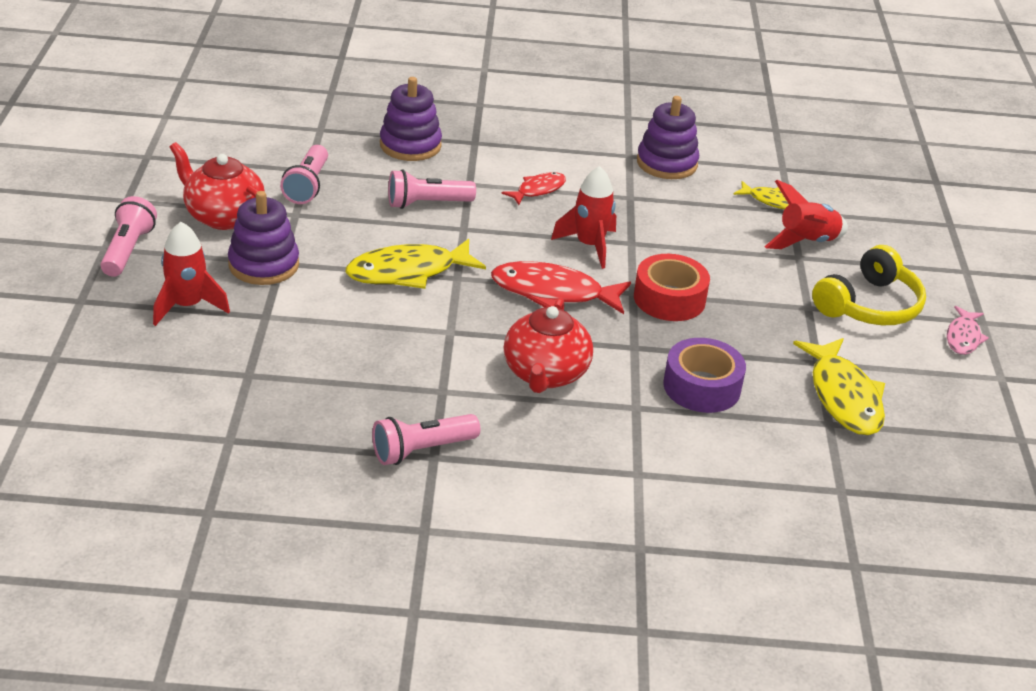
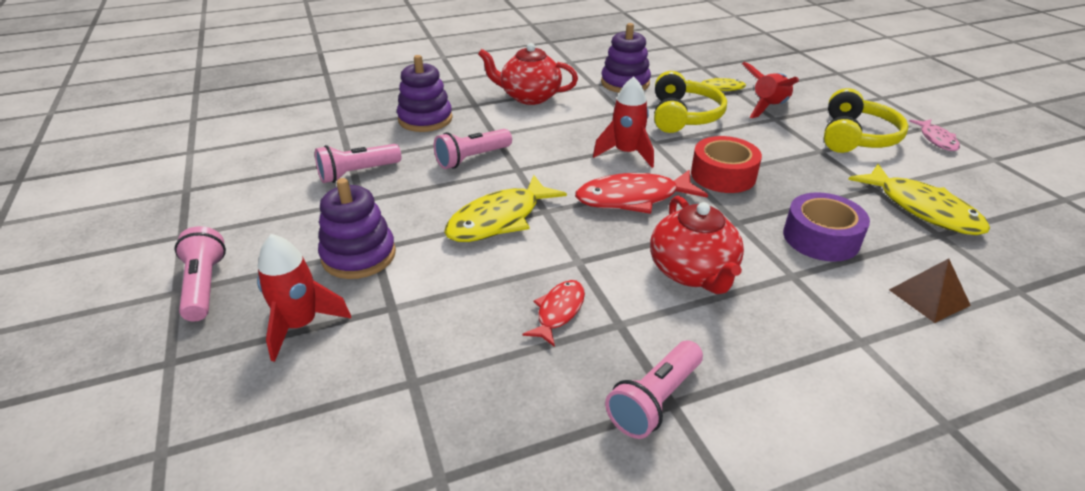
camera: 20 degrees left, 0 degrees up
(223, 216) = (292, 222): red teapot -> red teapot (529, 97)
(307, 186) = (357, 173): pink flashlight -> pink flashlight turned 75 degrees clockwise
(538, 190) = (551, 124): red fish -> red fish (558, 311)
(695, 223) = (684, 116): none -> yellow headphones
(744, 466) = (929, 297): none -> brown pyramid

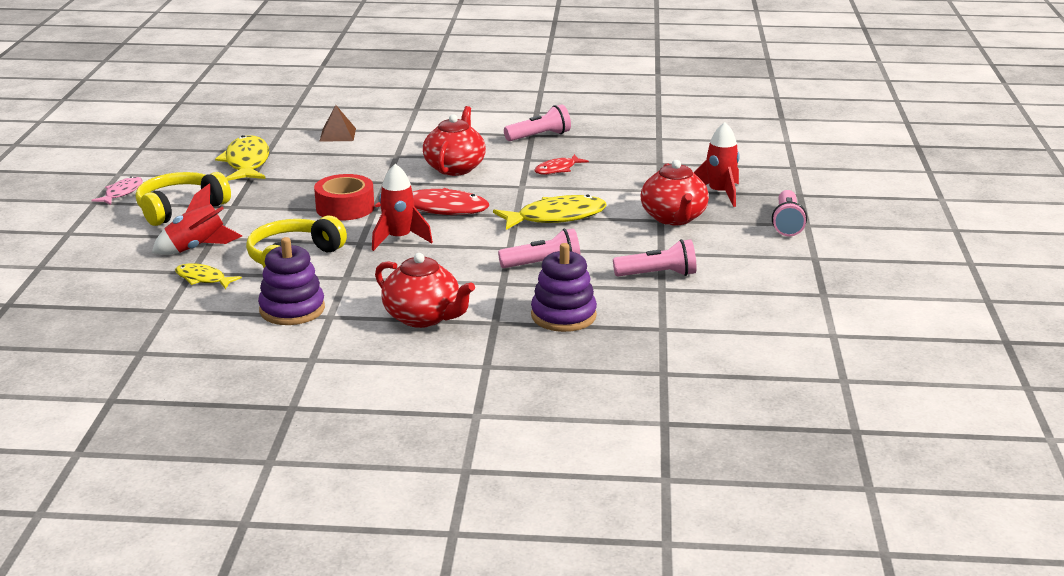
camera: 155 degrees left, 10 degrees down
(359, 255) = (673, 218): purple stacking toy -> red teapot
(821, 238) = (346, 164): purple tape -> none

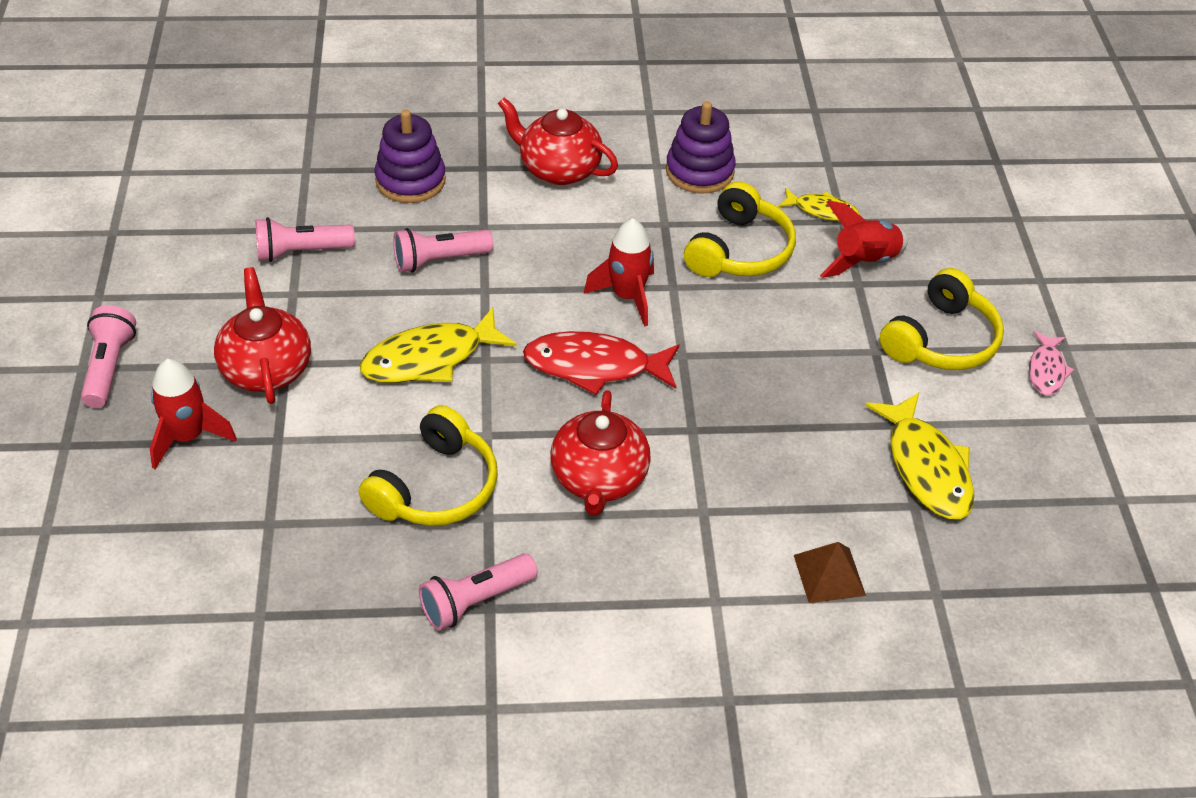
camera: 170 degrees right, 20 degrees up
(345, 208) = (723, 359): red tape -> none
(557, 169) = (436, 487): red fish -> yellow headphones

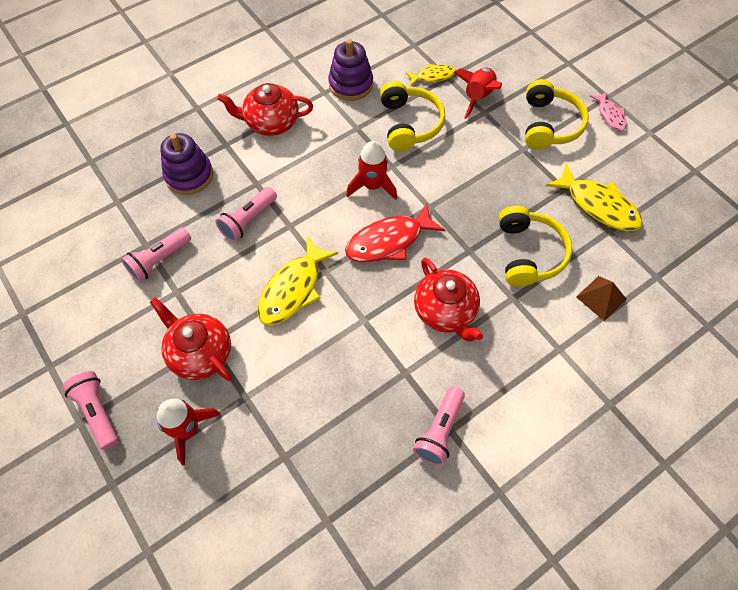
camera: 30 degrees left, 15 degrees up
(436, 487) = (362, 372): yellow headphones -> yellow headphones (529, 253)

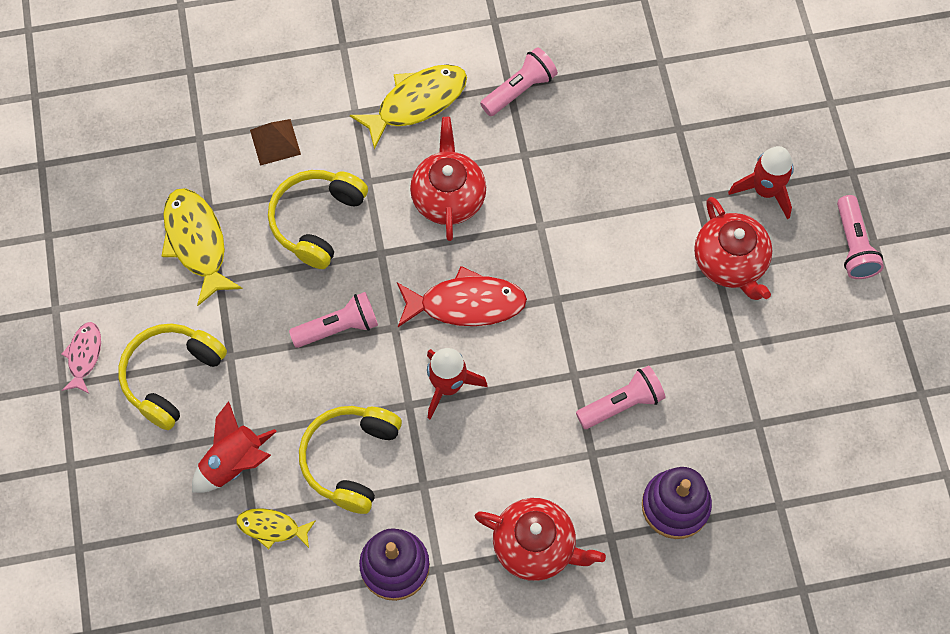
camera: 155 degrees left, 5 degrees up
(159, 260) = (746, 395): pink flashlight -> pink flashlight (338, 327)
(293, 289) = (602, 292): yellow fish -> yellow fish (416, 102)

